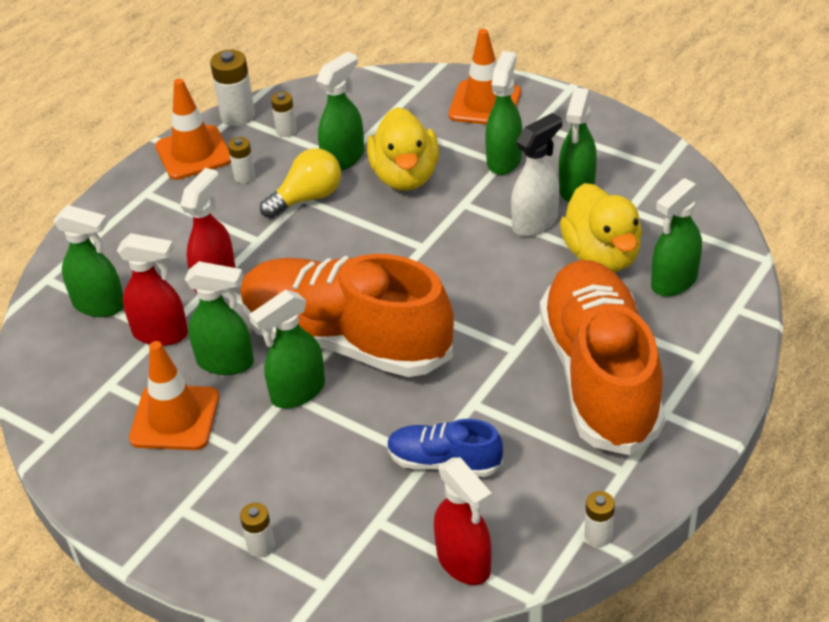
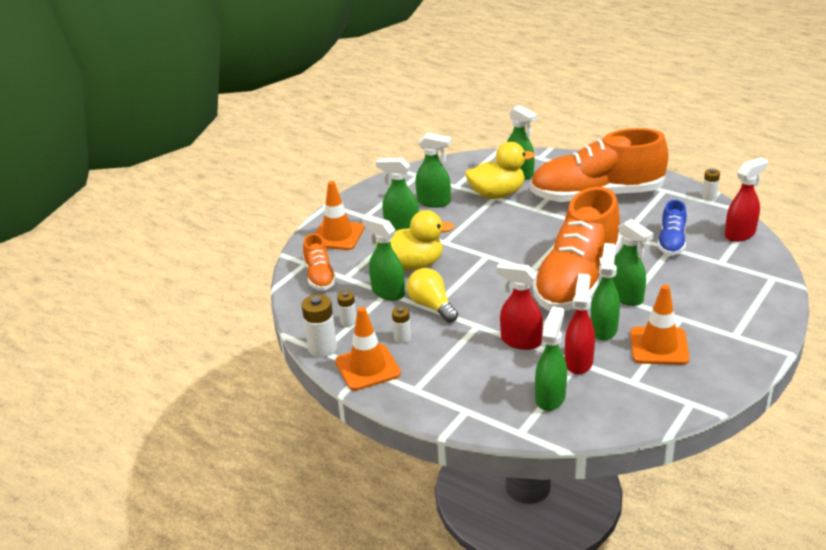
camera: 90 degrees left, 10 degrees down
(261, 546) = (753, 301): white battery -> none
(387, 99) = (320, 276): none -> orange shoe
(535, 222) = (465, 216): white spray bottle -> none

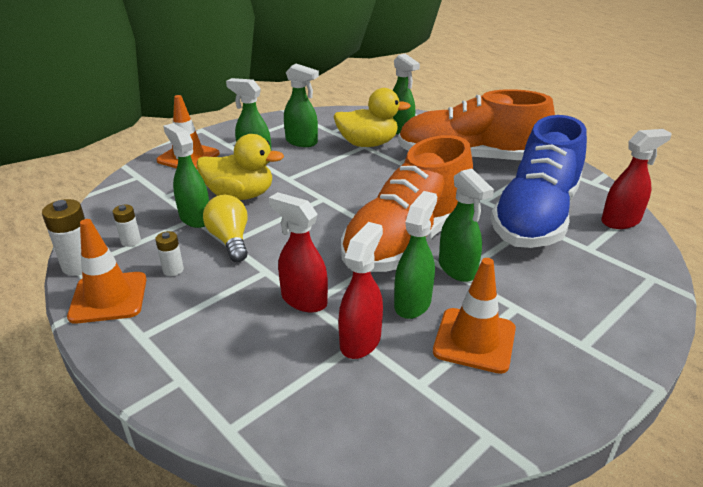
camera: 10 degrees right, 0 degrees up
(320, 276) = (141, 191): orange shoe -> none
(550, 397) = (298, 384): green spray bottle -> none
(671, 242) = (535, 217): blue shoe -> blue shoe, size x2.15
(709, 197) = (594, 178): white battery -> none

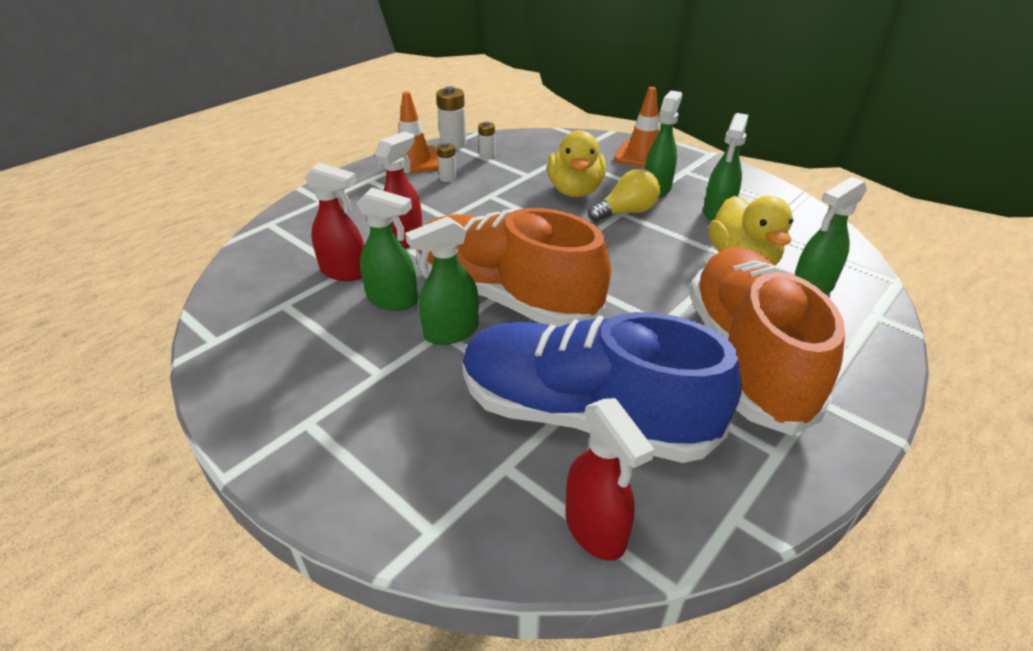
camera: 85 degrees right, 5 degrees up
(195, 218) = (528, 175): green spray bottle -> none
(230, 240) = (494, 196): yellow light bulb -> yellow light bulb (626, 212)
(474, 340) = (331, 339): orange traffic cone -> none

